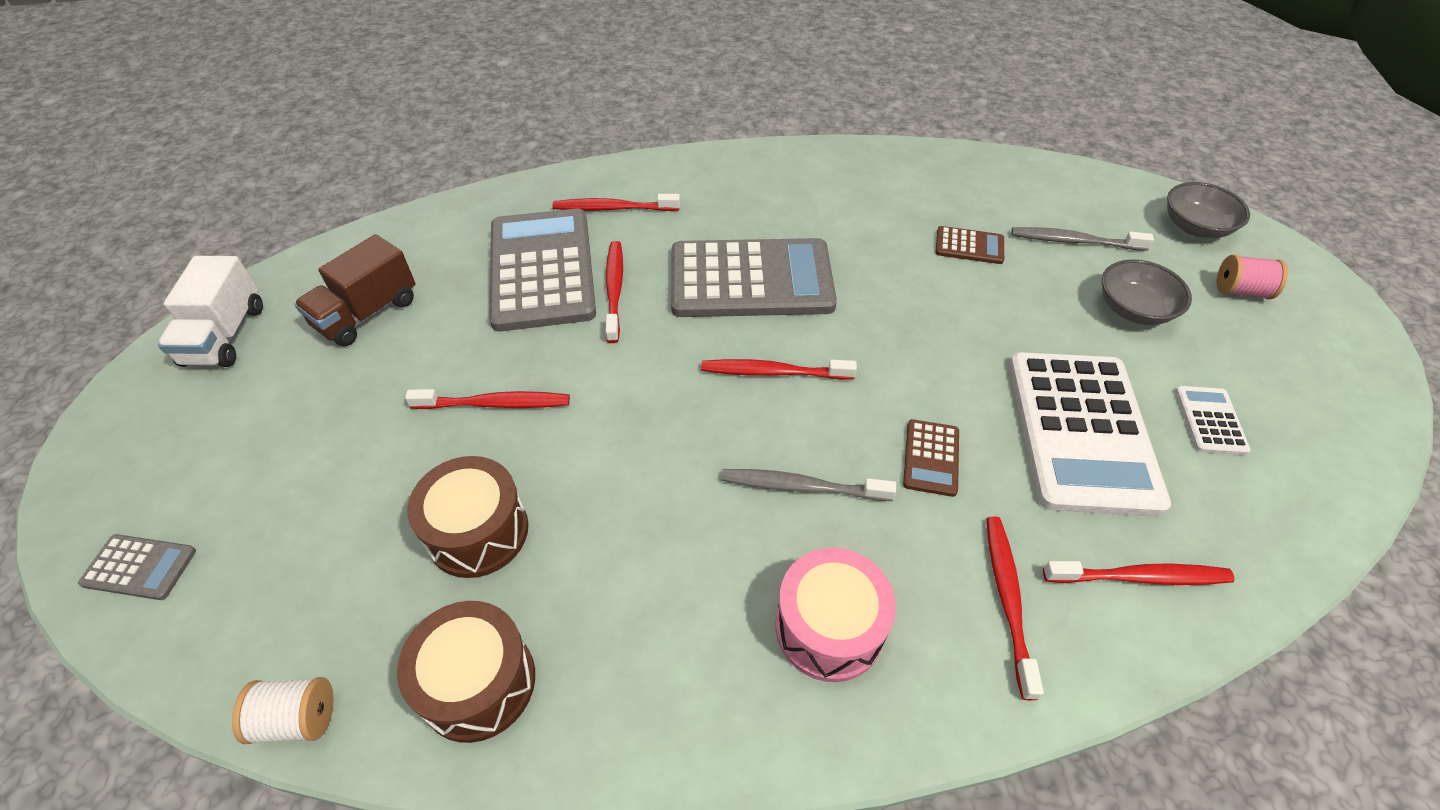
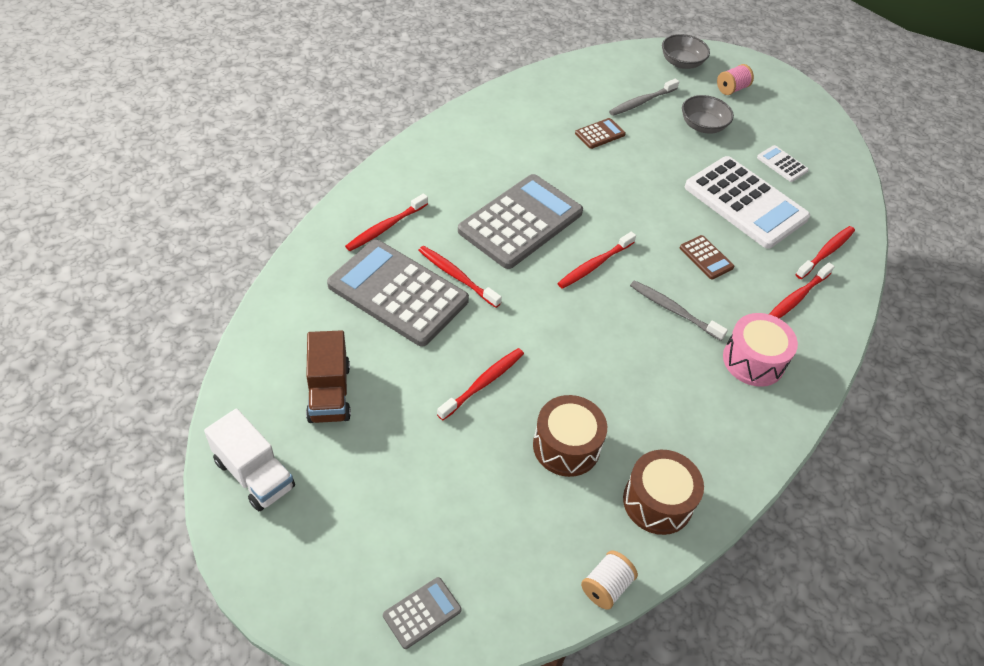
camera: 50 degrees left, 0 degrees up
(802, 487) = (674, 310): grey toothbrush -> grey toothbrush turned 75 degrees clockwise
(1008, 600) = (797, 297): red toothbrush -> red toothbrush turned 90 degrees counterclockwise

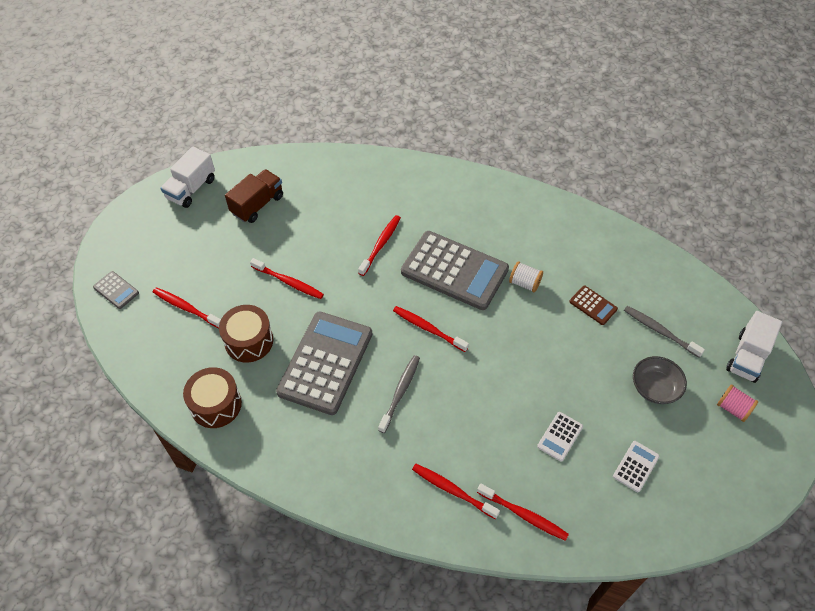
camera: 80 degrees right, 5 degrees up
(329, 393) = (257, 204): brown truck -> brown truck turned 150 degrees clockwise
(386, 227) = (412, 193): red toothbrush -> red toothbrush (186, 308)
(398, 293) = (352, 216): grey calculator -> grey calculator (325, 363)
(606, 586) = (146, 383): white spool -> white spool (524, 283)
(681, 63) = (747, 357): grey bowl -> white truck
(706, 257) = (472, 410): brown calculator -> none
(745, 203) = (560, 436): white calculator -> white calculator, size x0.43
(753, 361) = (366, 459): pink drum -> none

